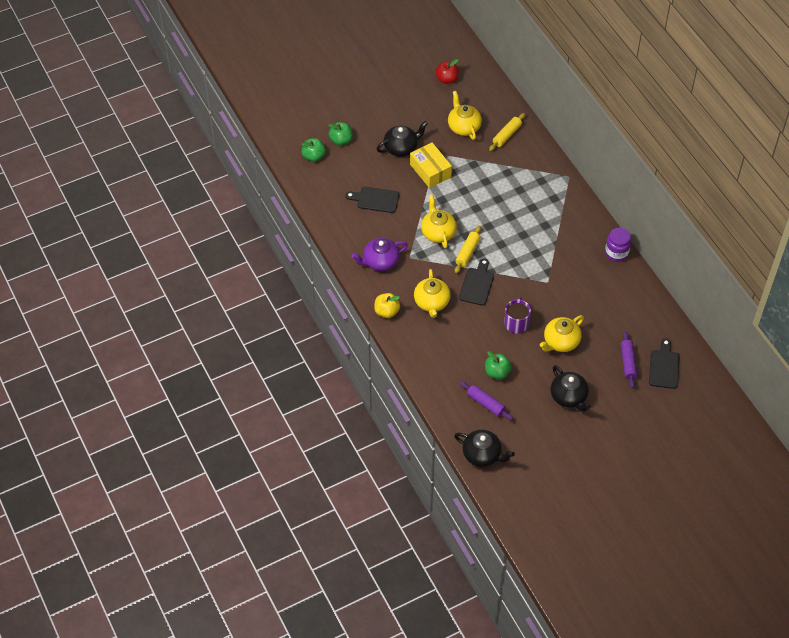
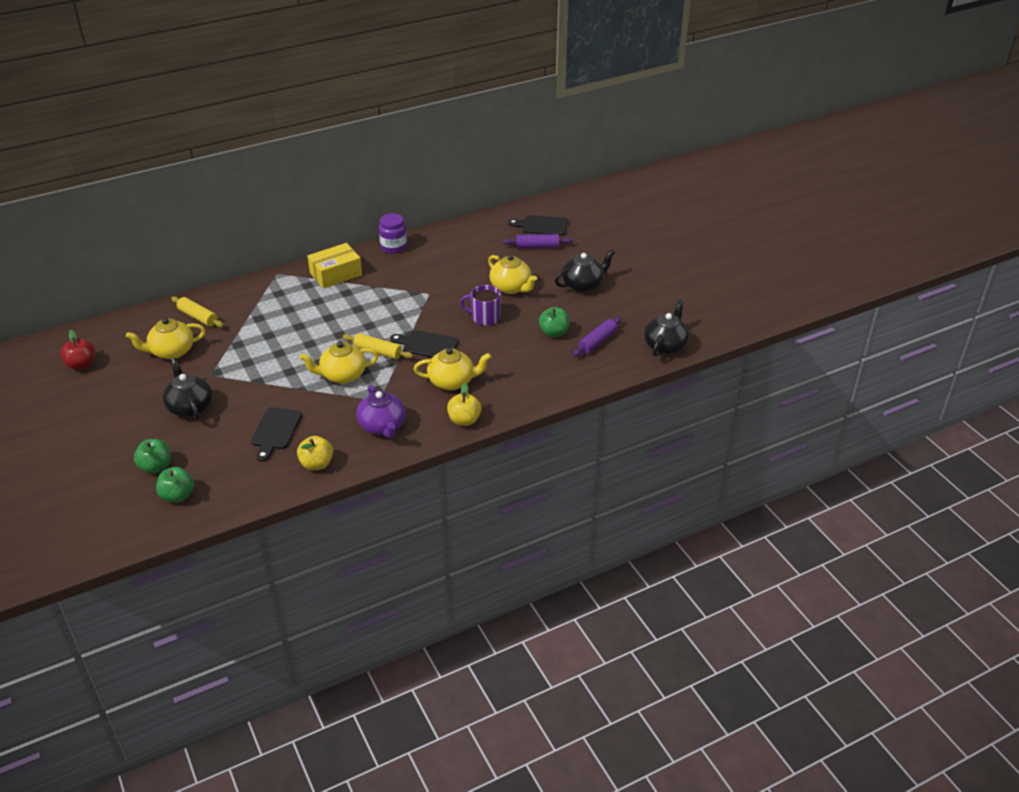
camera: 90 degrees left, 15 degrees down
(341, 227) = (316, 464): none -> yellow apple
(430, 170) = (238, 381): yellow box -> yellow box (336, 274)

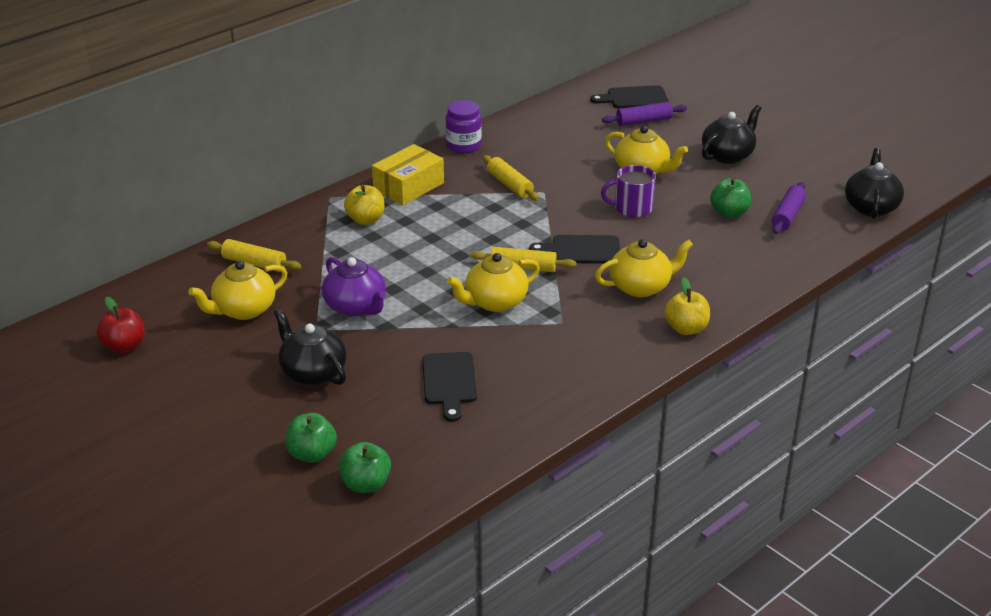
camera: 15 degrees left, 5 degrees down
(316, 464) = (530, 412): yellow apple -> yellow apple (365, 219)
(382, 426) = (587, 353): purple teapot -> purple teapot (356, 307)
(407, 284) = (510, 185): none -> yellow rolling pin

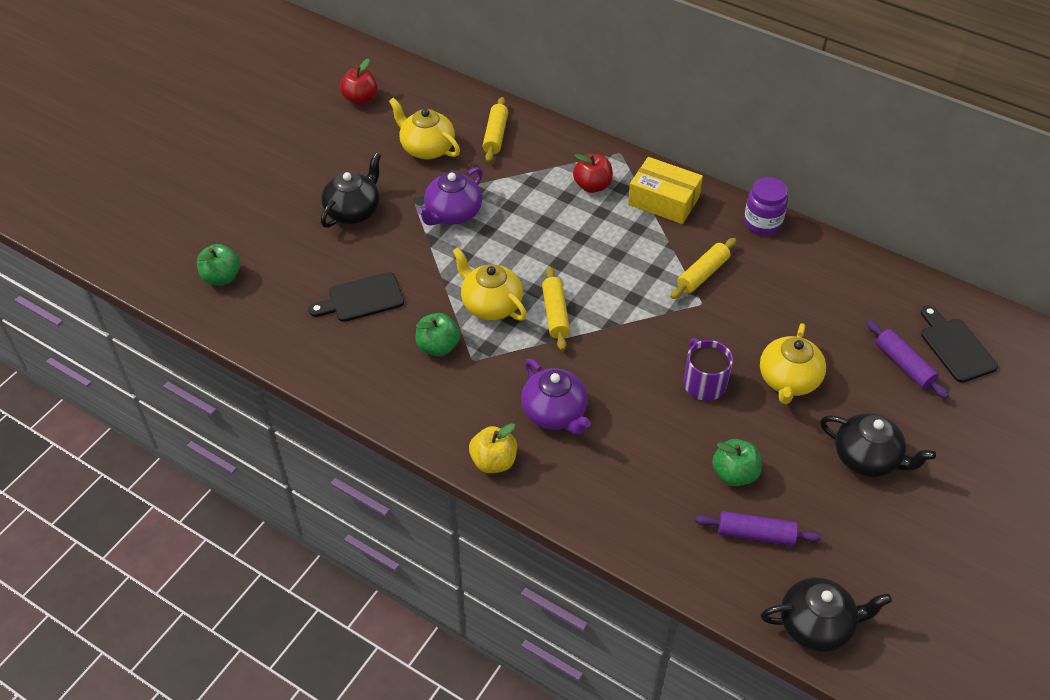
camera: 75 degrees right, 15 degrees up
(312, 454) = (252, 237): green apple -> green apple (438, 347)
(365, 219) = (592, 186): yellow apple -> red apple
(581, 250) = (604, 354): black cutting board -> none
(641, 287) = (555, 413): yellow teapot -> purple teapot

